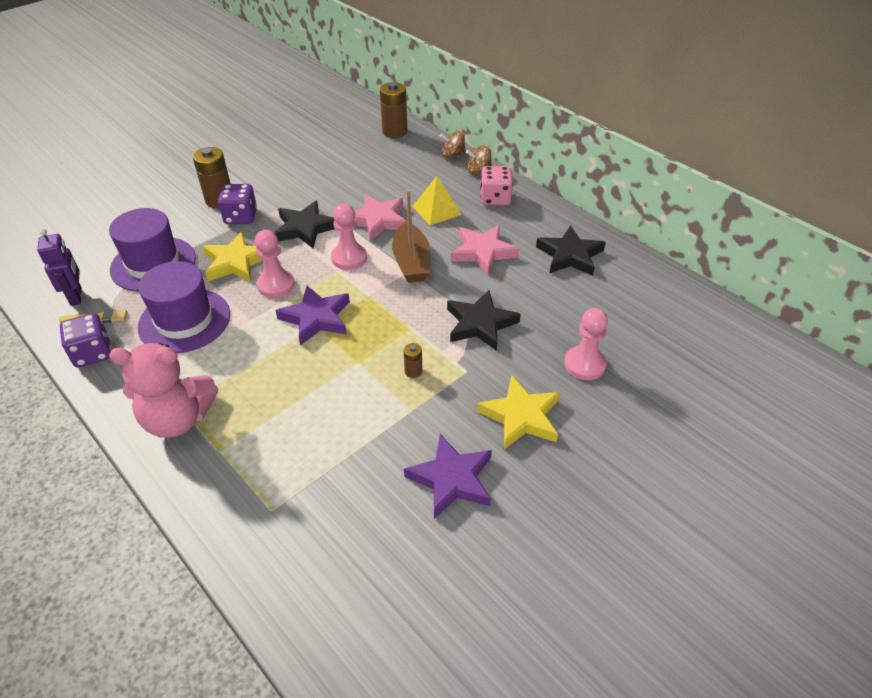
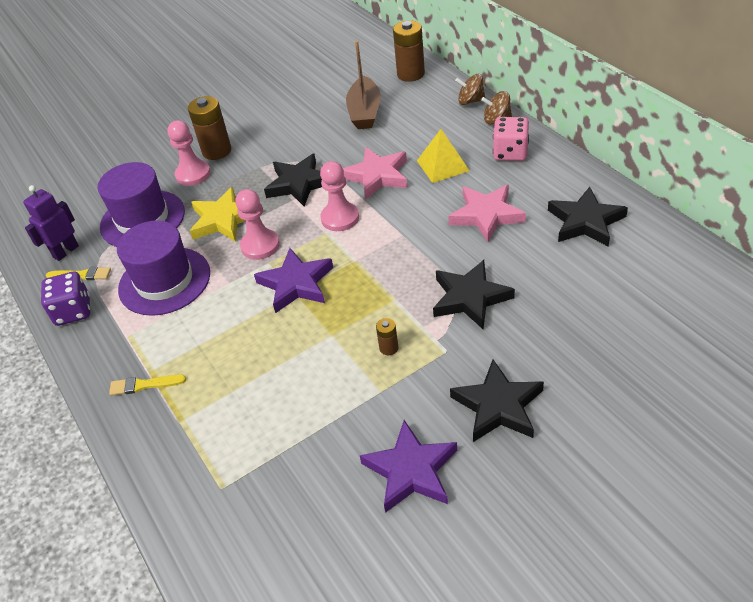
camera: 15 degrees right, 0 degrees up
(76, 296) = (66, 251): purple robot -> purple robot turned 135 degrees counterclockwise
(178, 419) = (144, 385): pink teddy bear -> yellow brush
(241, 217) = (235, 170): purple dice -> none
(411, 262) = (406, 224): brown boat -> brown boat (365, 112)
(521, 416) = (498, 406): yellow star -> black star
(584, 364) = (580, 350): pink pawn -> pink pawn (193, 174)

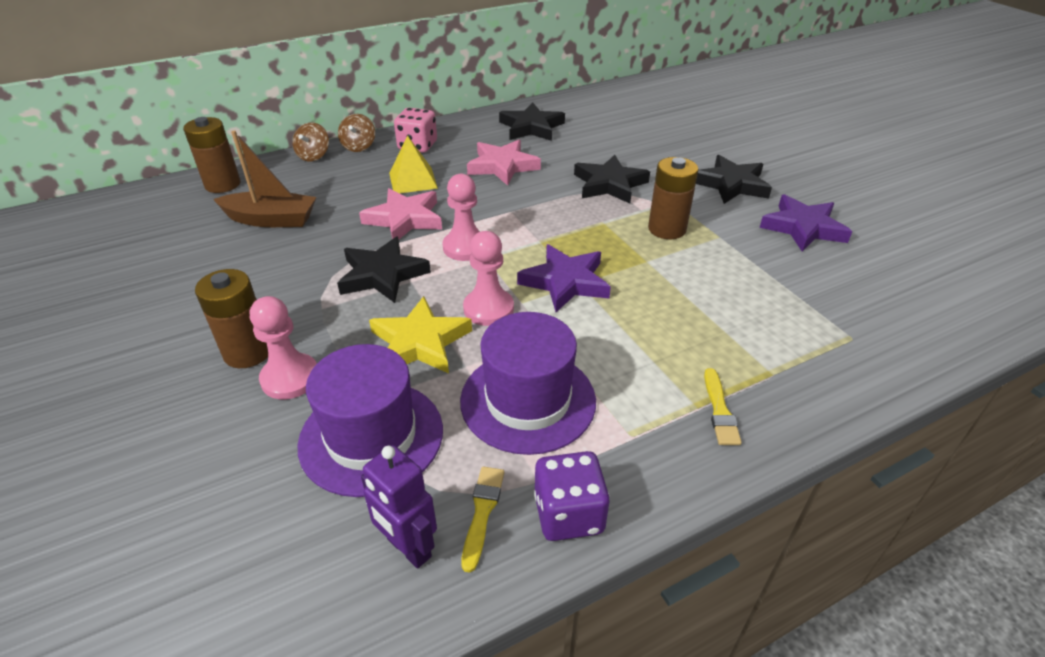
camera: 90 degrees left, 5 degrees down
(389, 348) = (667, 229): brown battery -> brown battery, size x2.05

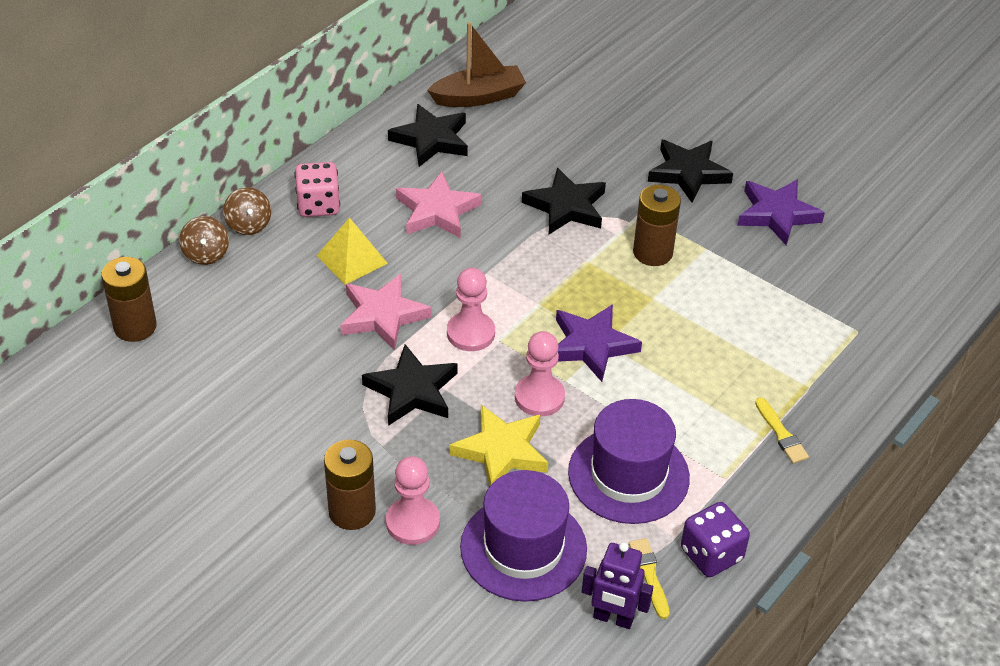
camera: 25 degrees left, 5 degrees up
(271, 220) = (238, 358): brown boat -> brown boat (478, 97)

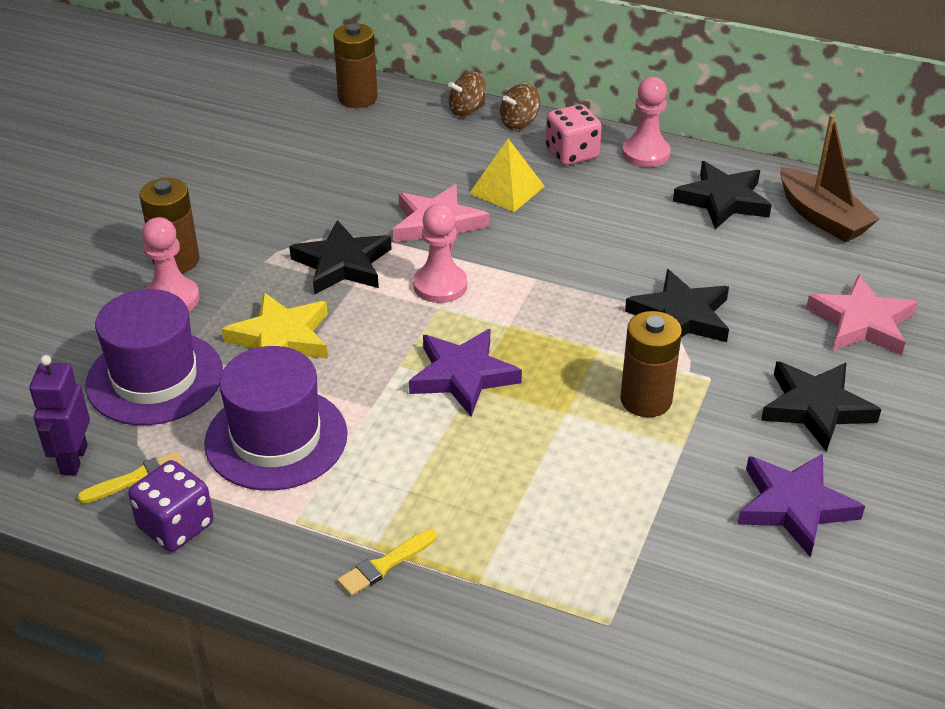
camera: 75 degrees right, 5 degrees down
(437, 211) = (612, 227): pink star -> pink star (861, 322)
(539, 397) = (367, 351): pink pawn -> pink pawn (645, 153)

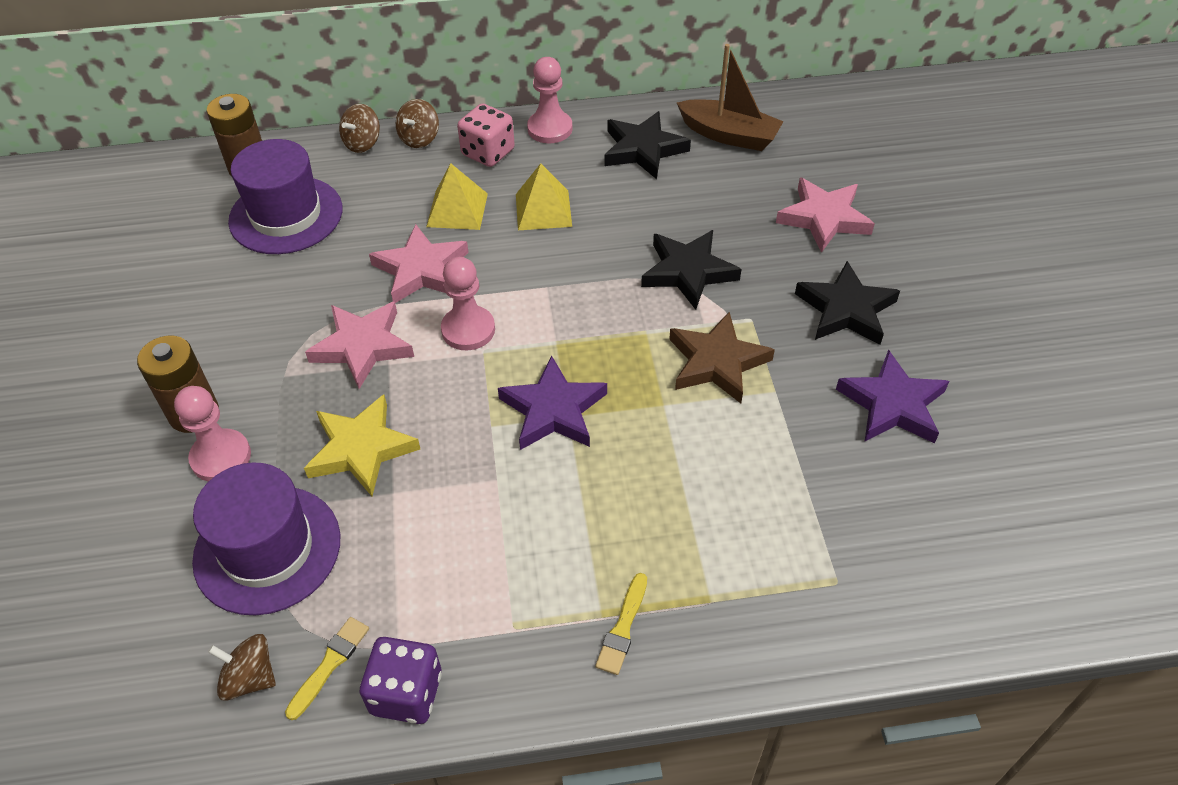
camera: 30 degrees left, 10 degrees up
(73, 460) = (250, 678): purple robot -> brown spinning top
(276, 438) = (433, 554): purple hat -> purple hat (286, 215)
(342, 264) = (362, 347): black star -> pink star
(585, 217) = (543, 210): none -> yellow pyramid
(646, 400) = (717, 362): brown battery -> brown star

